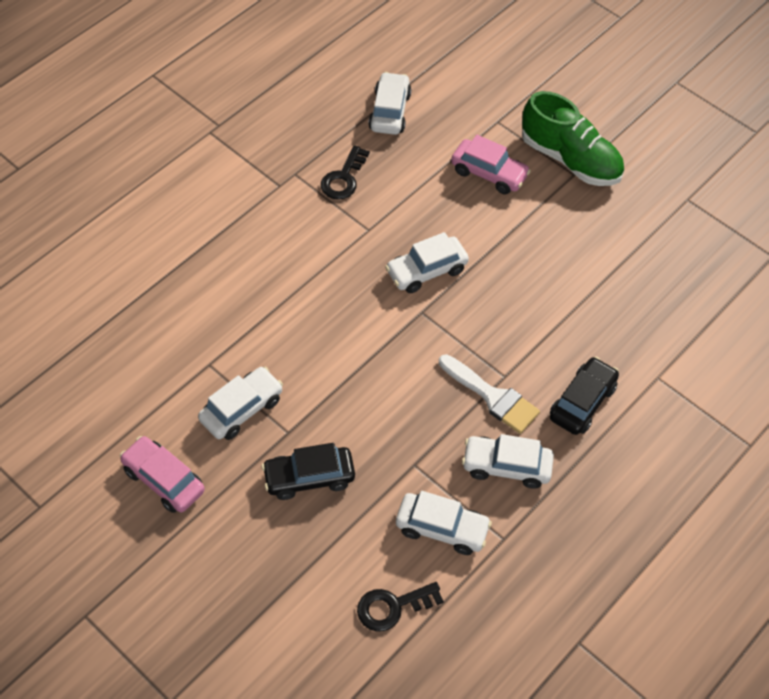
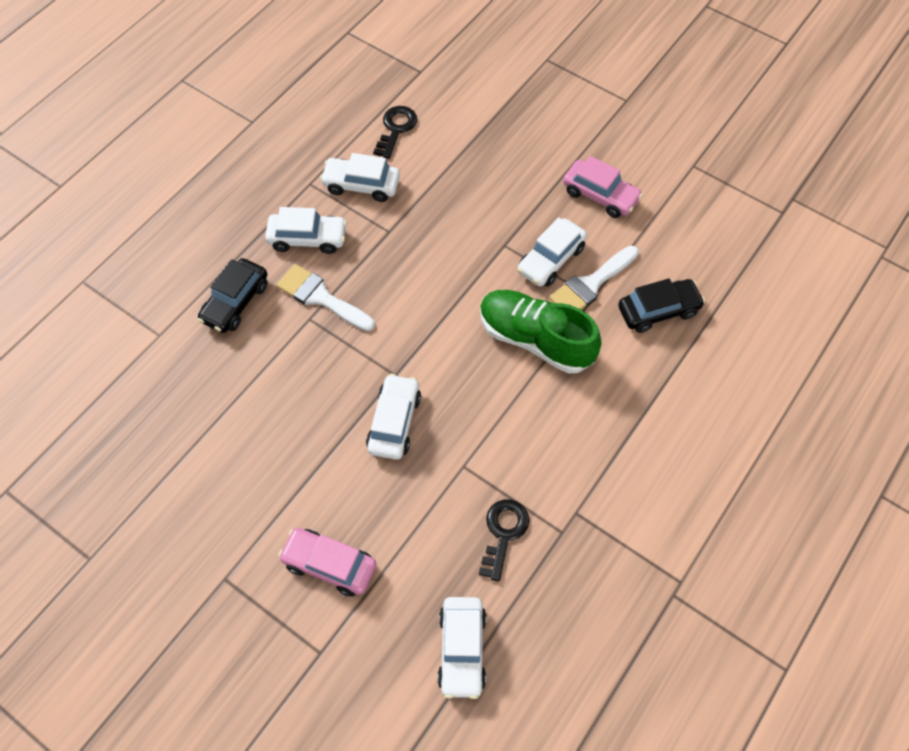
camera: 175 degrees right, 5 degrees up
(207, 377) = (591, 284): none -> white brush
(309, 478) = (478, 211): black car -> black car (658, 310)
(392, 607) = (396, 129): black key -> black key turned 45 degrees counterclockwise
(426, 271) = (394, 422): white car -> white car turned 45 degrees counterclockwise
(570, 159) = (228, 601): green shoe -> green shoe (535, 339)

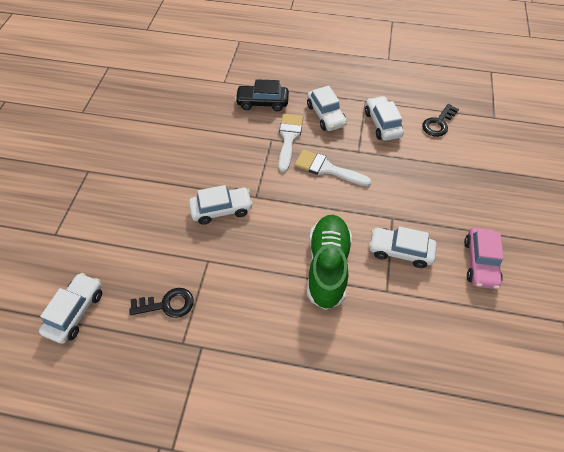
camera: 65 degrees right, 5 degrees down
(329, 565) = (112, 216): pink car -> none
(396, 129) = (438, 123): black key -> black key turned 135 degrees clockwise
(462, 649) = (76, 311): white car -> white car turned 135 degrees clockwise
(591, 284) = (396, 286): white brush -> white brush (327, 169)
(658, 310) = (404, 344): black car -> none

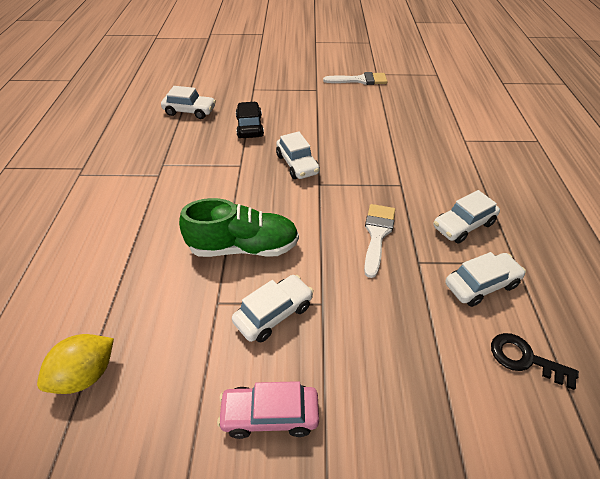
camera: 80 degrees right, 10 degrees down
(167, 304) = (196, 151): black key -> none
(262, 103) = (451, 171): black car -> black car (249, 127)
(289, 138) = (409, 198): white brush -> white brush (360, 80)
(400, 251) = (274, 314): white car -> white car turned 45 degrees clockwise
(453, 394) = (86, 374): none -> yellow lemon

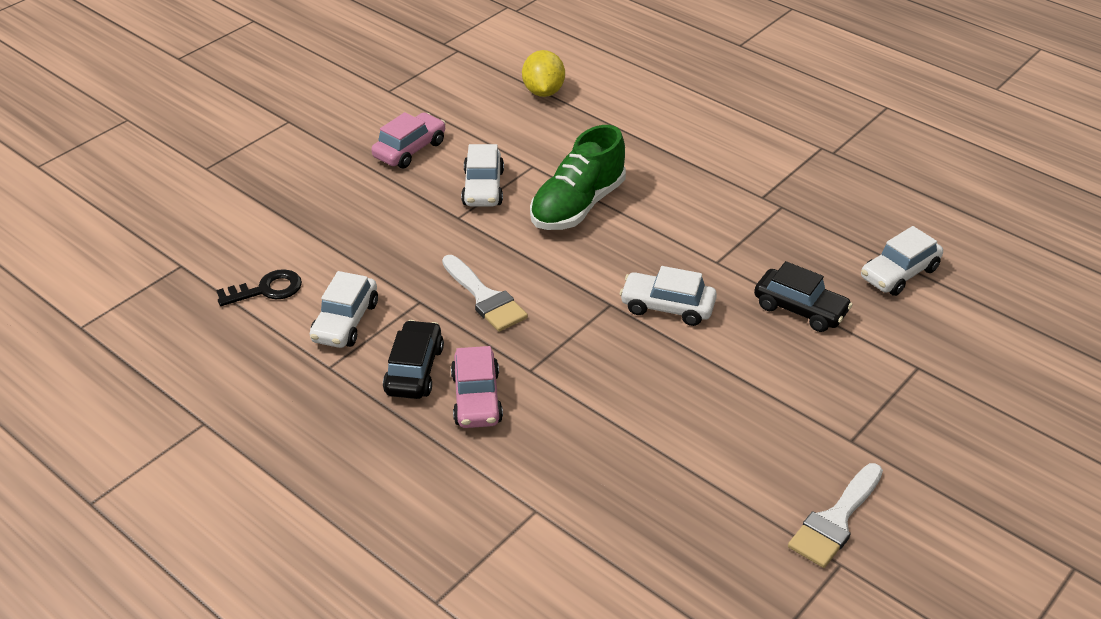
camera: 130 degrees right, 5 degrees down
(443, 191) = (476, 398): none -> pink car
(463, 225) = (414, 370): white car -> black car

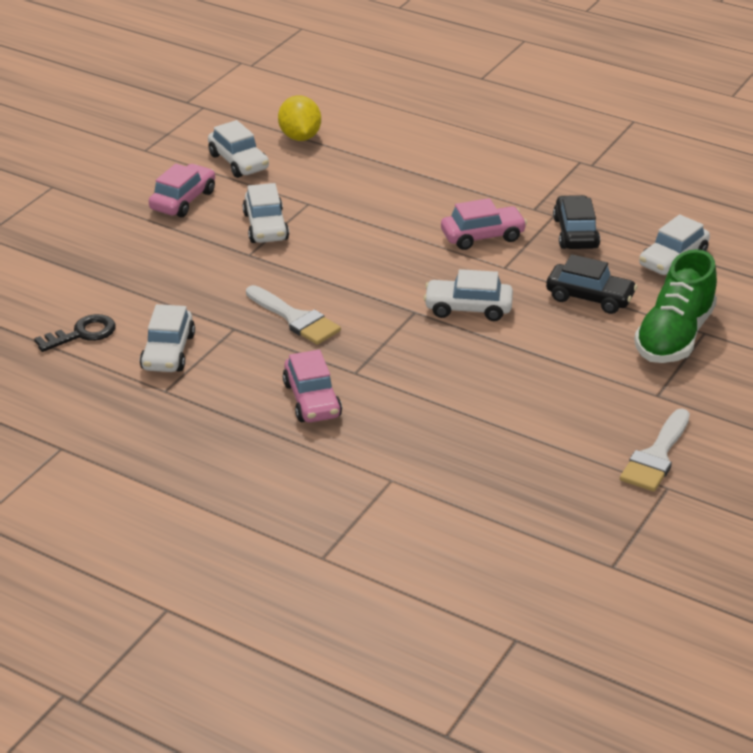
camera: 10 degrees left, 5 degrees down
(414, 370) = (247, 384): black car -> black car (575, 233)
(476, 113) = (238, 162): none -> white car
(577, 205) = (361, 233): green shoe -> green shoe (674, 336)
(701, 223) = (482, 236): none -> pink car

